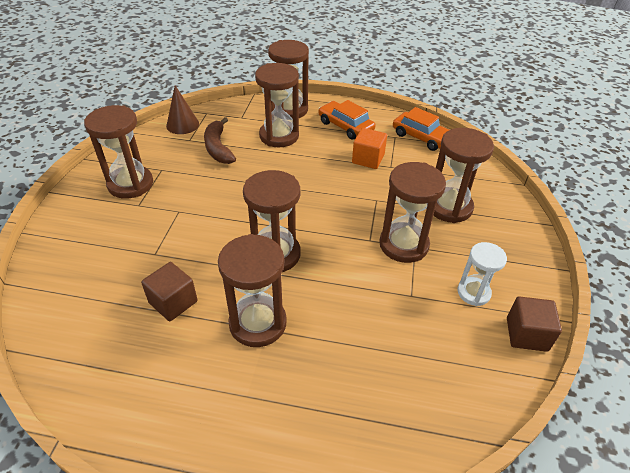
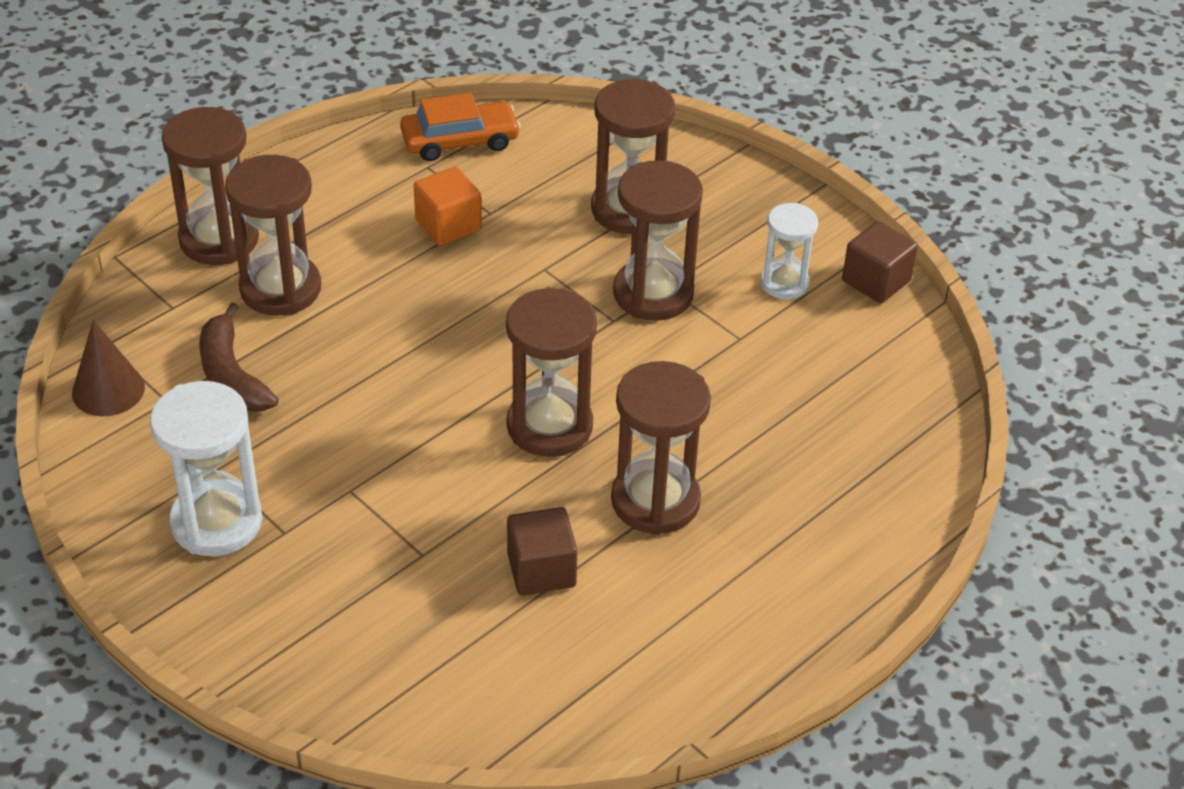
camera: 55 degrees left, 0 degrees up
(130, 184) = (216, 522): brown hourglass -> white hourglass
(218, 148) = (232, 375): brown banana -> brown banana turned 45 degrees clockwise
(345, 126) = (341, 202): orange car -> none

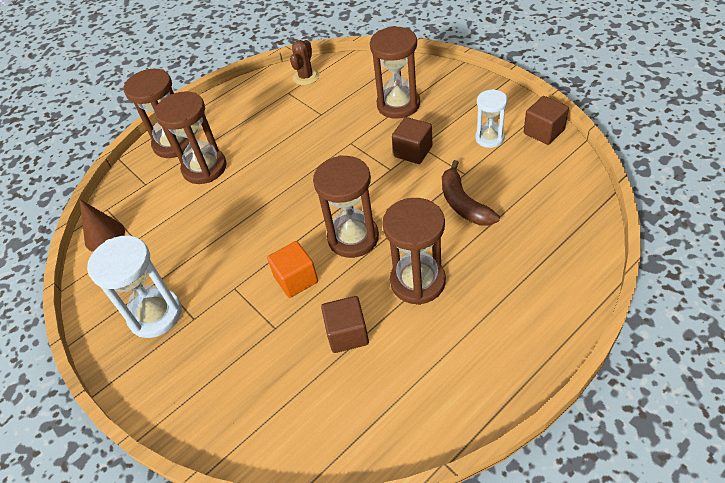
camera: 10 degrees right, 5 degrees up
(232, 375) = (173, 221): brown banana -> brown banana (463, 203)
(448, 225) = (298, 123): orange cube -> orange cube (296, 279)
(460, 141) = (306, 77): orange car -> brown cactus
(653, 294) = (413, 151): brown hourglass -> brown cube

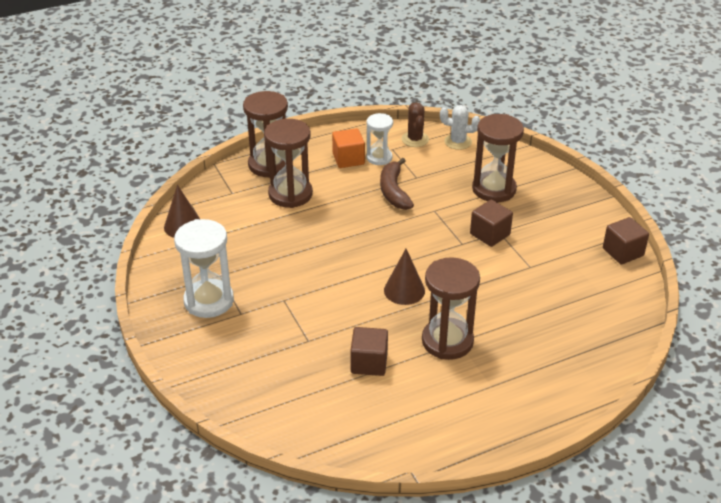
camera: 10 degrees right, 10 degrees down
(296, 279) = (340, 308): orange cube -> orange cube (348, 159)
(306, 77) = (415, 139): brown cactus -> brown cactus turned 45 degrees counterclockwise
(346, 68) = (458, 142): none -> white cactus
(353, 238) = (404, 290): brown hourglass -> brown cone
(463, 203) = (517, 291): brown banana -> brown banana (394, 191)
(489, 138) = (568, 243): white hourglass -> white hourglass (379, 158)

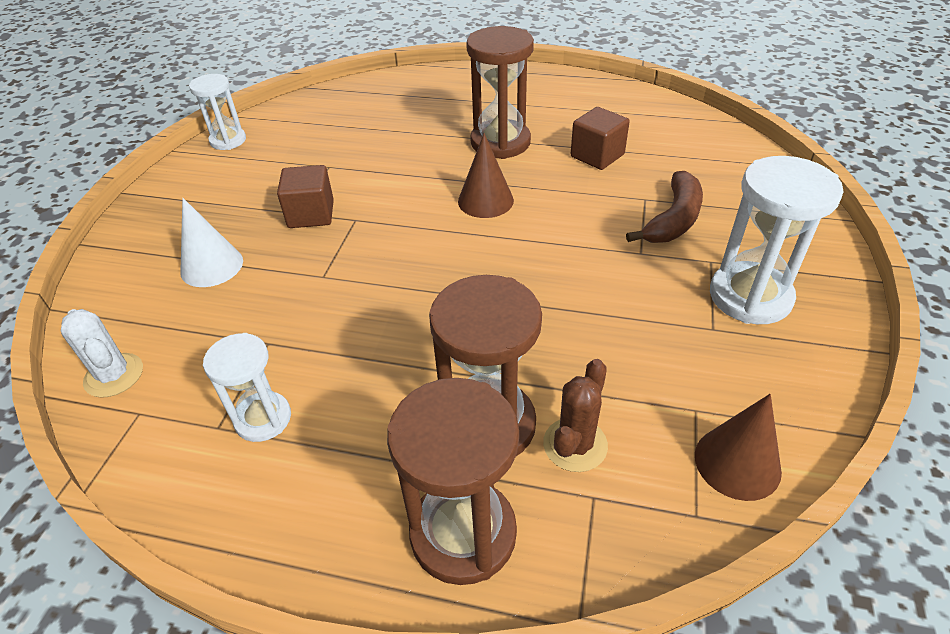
camera: 140 degrees left, 5 degrees up
(348, 159) = (312, 449): orange cube -> none
(394, 191) = (330, 335): brown banana -> brown banana (673, 220)
(415, 139) = (156, 425): brown cactus -> brown cactus (575, 445)
(494, 189) = (212, 266): brown hourglass -> white cone
(623, 252) = (228, 140): brown cube -> white hourglass

